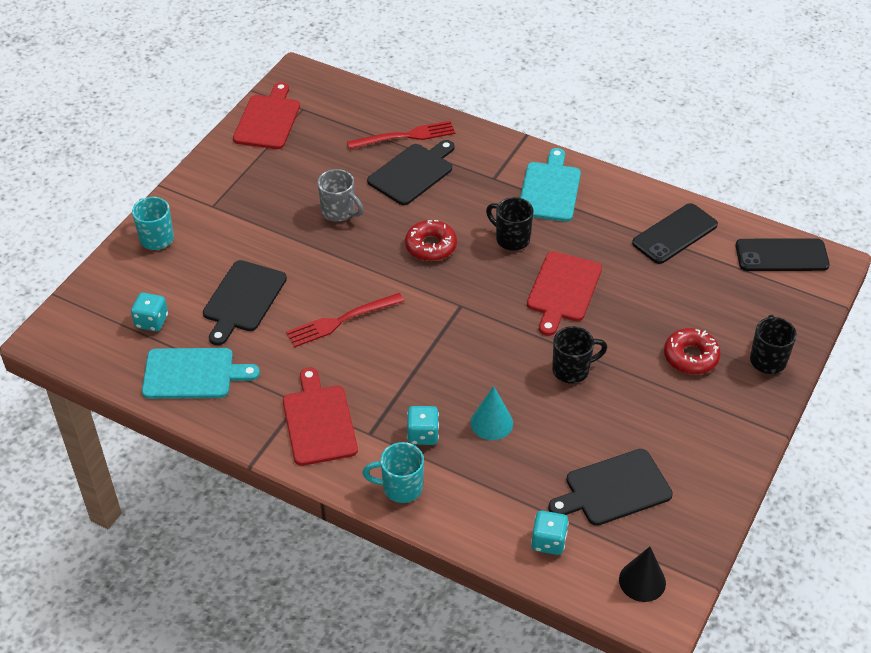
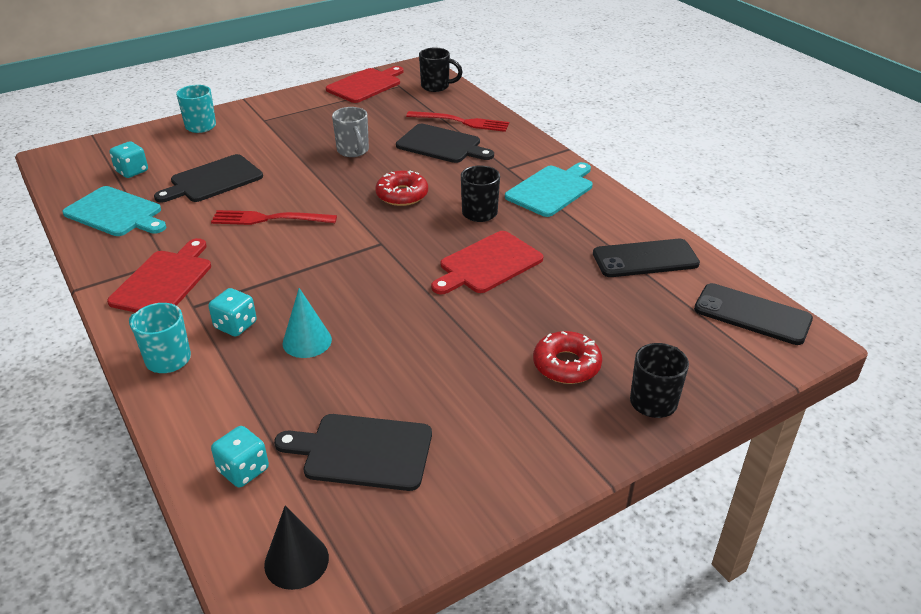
camera: 30 degrees right, 10 degrees down
(413, 173) = (441, 145): black cutting board -> black cutting board turned 45 degrees clockwise
(572, 370) = (430, 329): black mug -> black mug (436, 86)

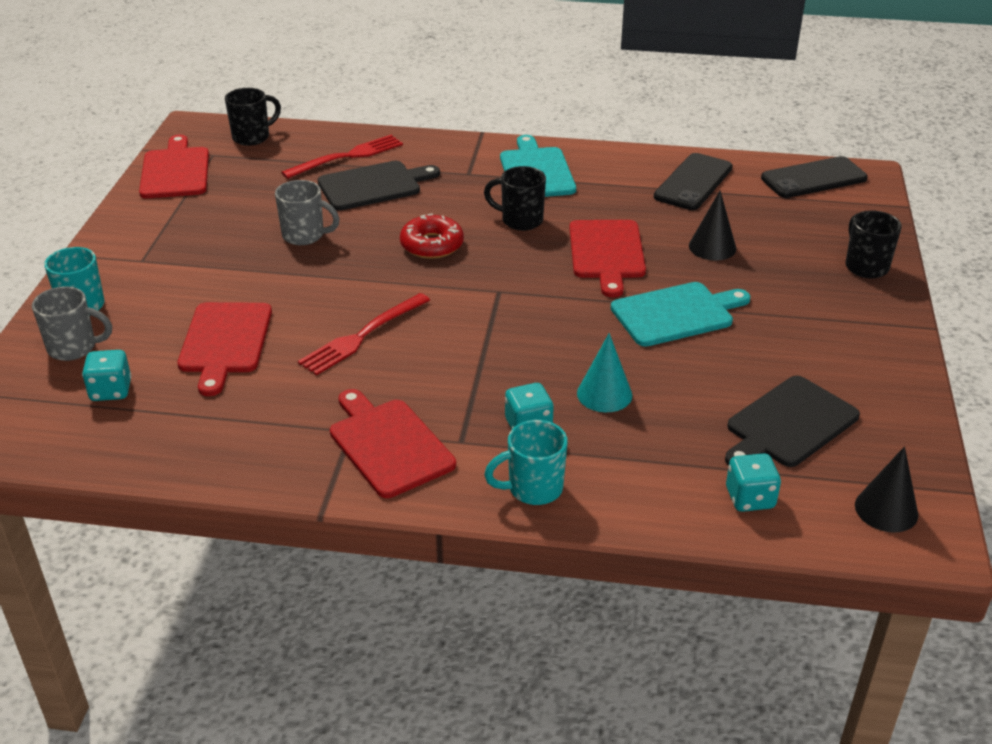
camera: 50 degrees left, 0 degrees up
(116, 213) = (193, 433): turquoise cutting board -> turquoise cutting board (676, 314)
(160, 143) = (74, 348): none -> grey mug
(213, 180) = (225, 342): black cutting board -> red cutting board
(565, 307) = (712, 247): none -> black cone
(566, 365) = (784, 281): red donut -> none

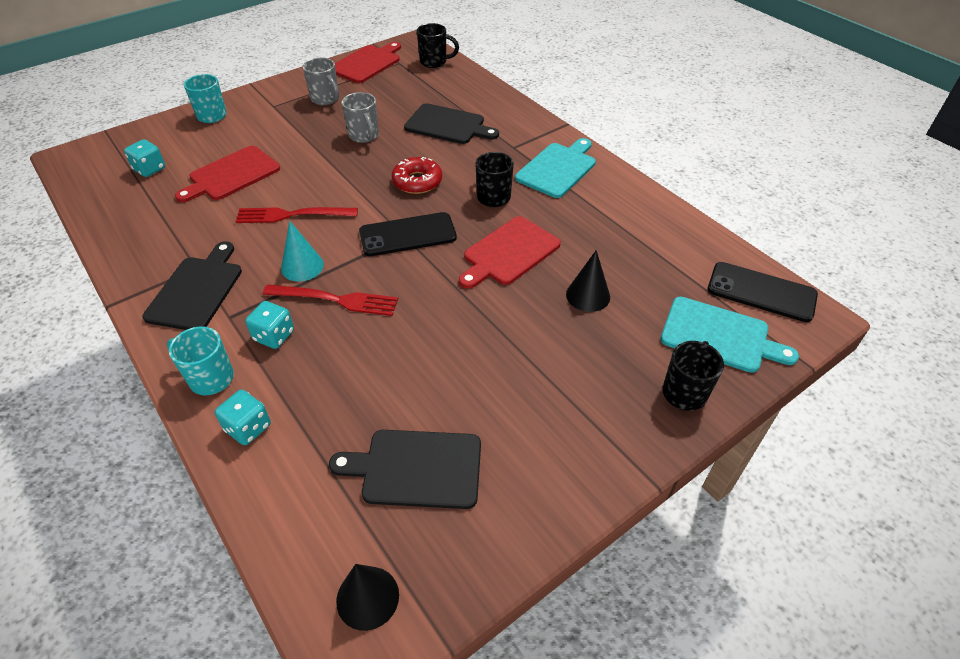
camera: 45 degrees right, 10 degrees up
(74, 348) = (174, 136): grey mug -> grey mug (326, 99)
(348, 156) = (464, 99): red fork -> red fork (337, 300)
(388, 444) = (197, 290): red cutting board -> black cutting board
(604, 394) = (346, 349): turquoise cone -> turquoise cone (302, 266)
(676, 314) = (481, 327): turquoise cutting board -> turquoise cutting board (719, 336)
(693, 182) = (655, 238): black phone -> black phone (408, 235)
(750, 498) = (302, 499): turquoise dice -> turquoise dice (248, 428)

